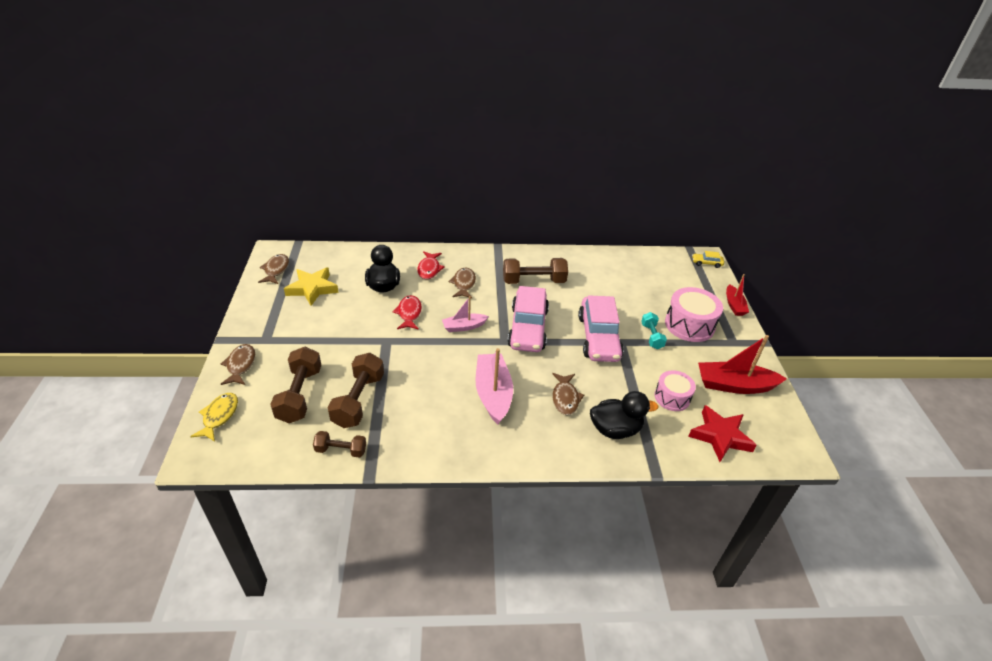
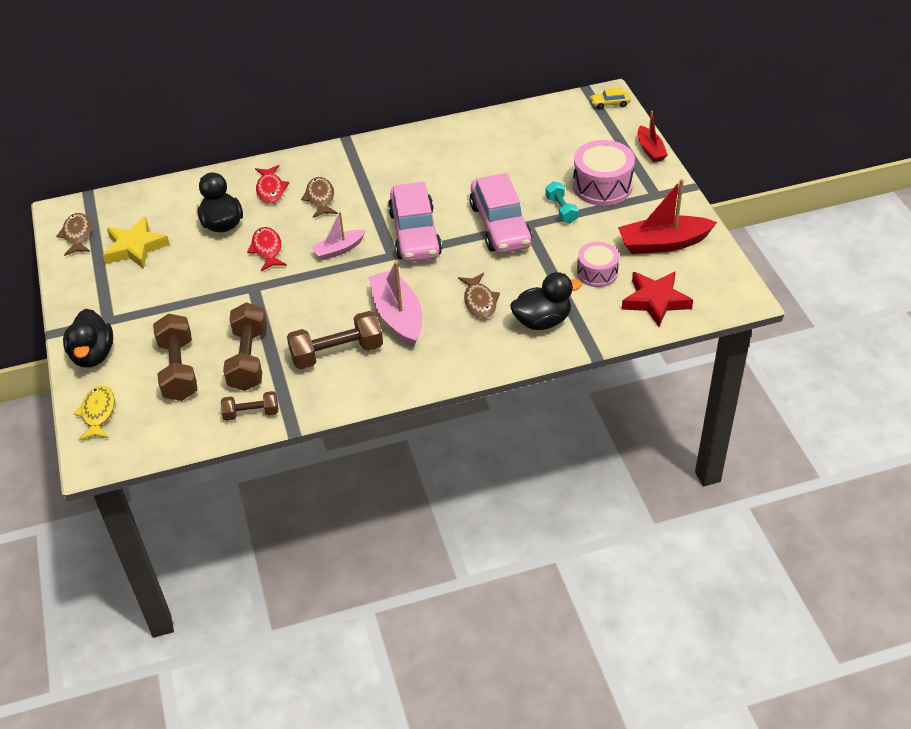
camera: 10 degrees left, 5 degrees up
(240, 365) = (93, 355): brown fish -> black duck
(534, 281) = (405, 175): brown dumbbell -> brown dumbbell (337, 353)

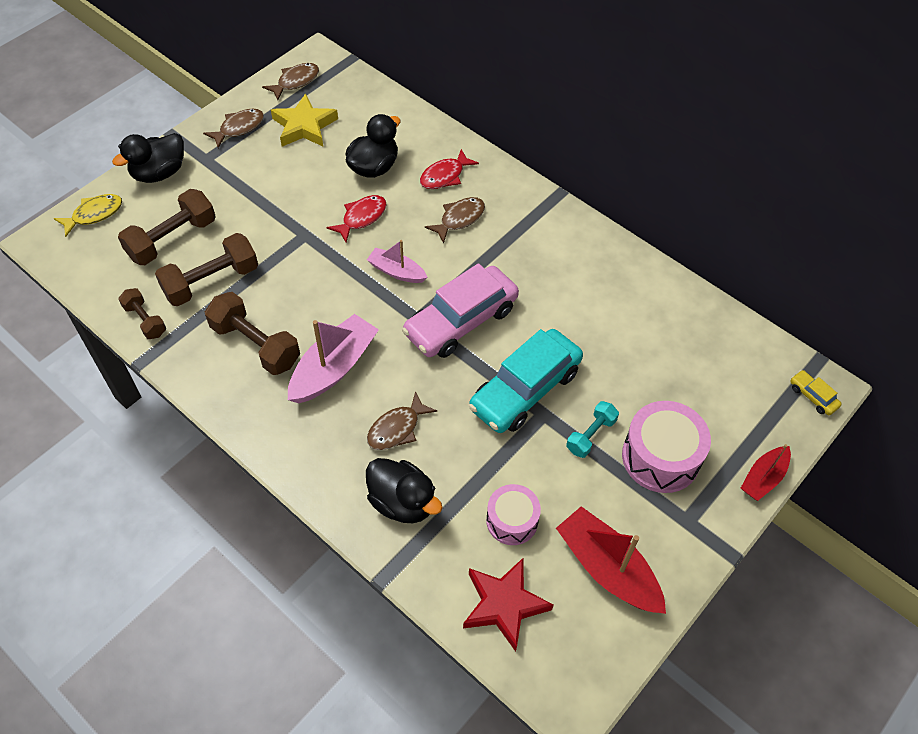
camera: 55 degrees right, 10 degrees up
(94, 287) = (239, 128): none -> brown fish
(500, 225) = (525, 389): pink car -> turquoise car

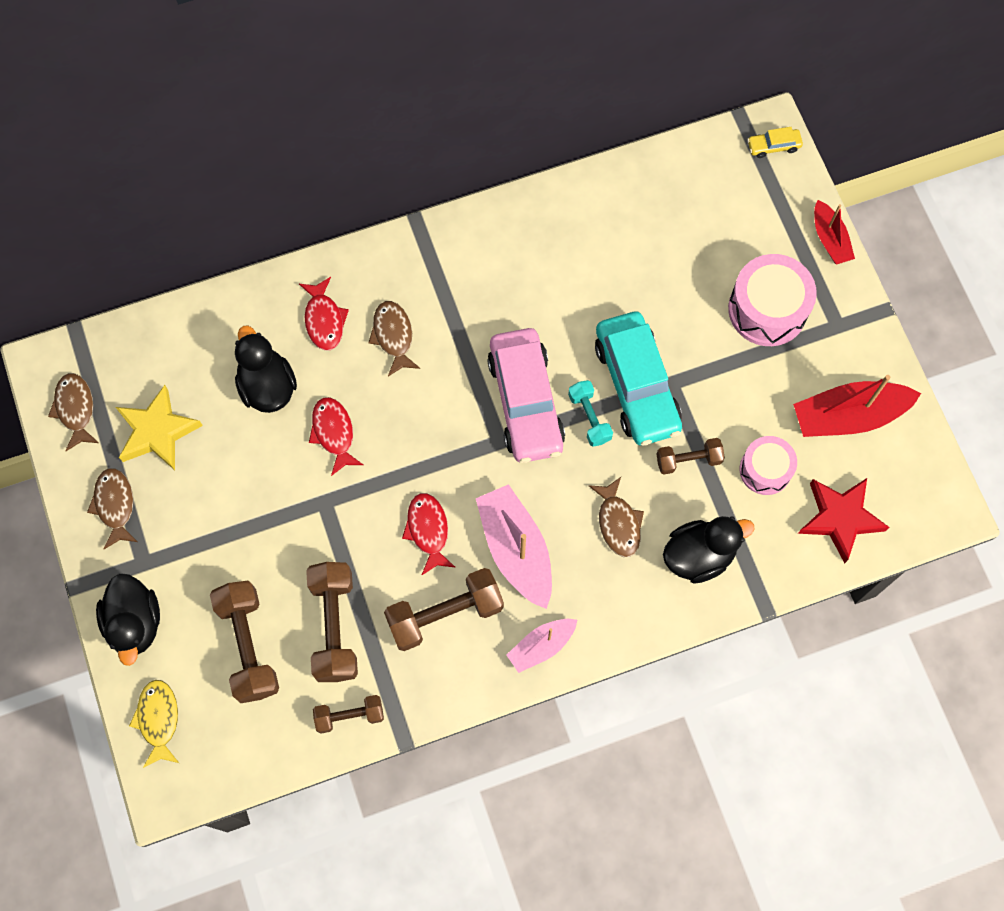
camera: 60 degrees left, 15 degrees up
(318, 305) = (428, 530): none -> red fish
(396, 271) = (428, 432): pink boat -> pink boat (541, 646)
(483, 456) = (688, 460): none -> brown dumbbell
(591, 435) = (715, 355): turquoise dumbbell -> turquoise dumbbell (589, 417)

